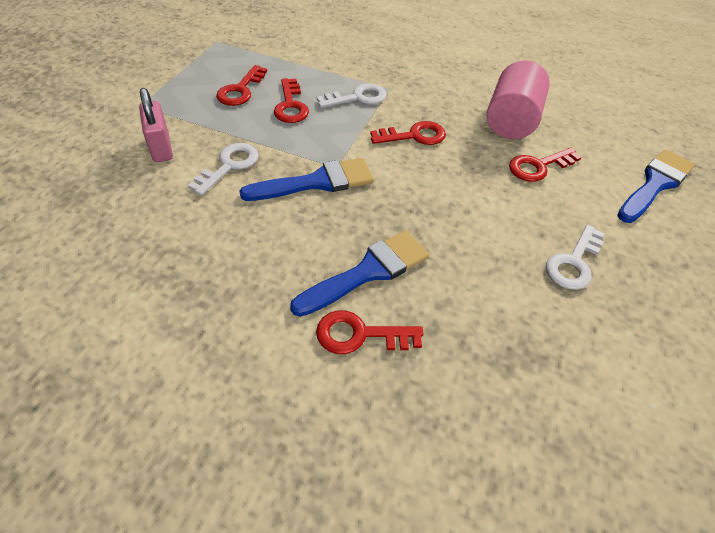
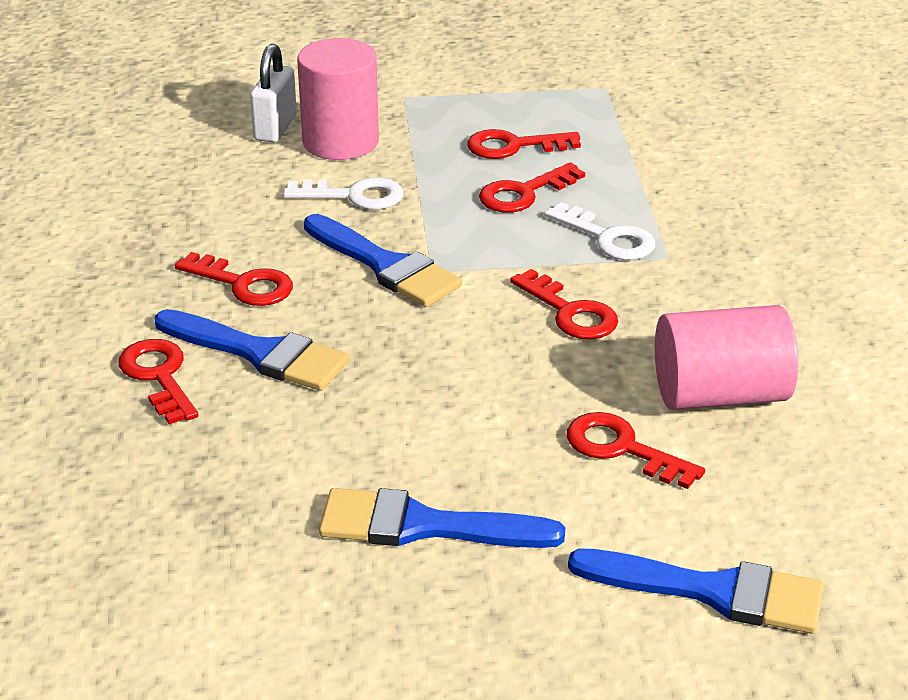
camera: 65 degrees right, 15 degrees down
(110, 168) = (275, 128): none -> white padlock
(161, 148) = (340, 142): pink padlock -> pink cylinder
(283, 252) = (243, 284): none -> red key
(574, 262) = (423, 526): white key -> blue brush

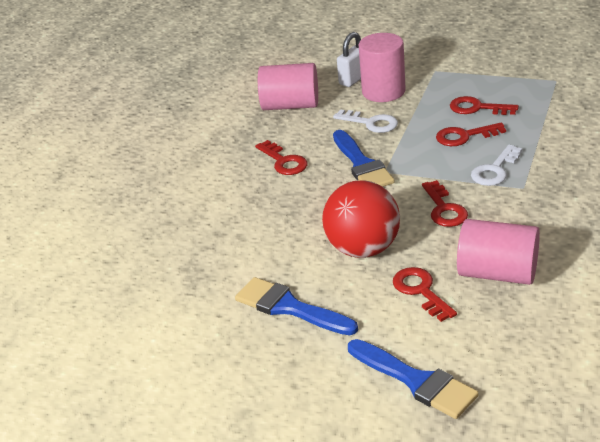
camera: 30 degrees right, 0 degrees up
(159, 377) = (213, 202): red key -> none
(190, 188) = (290, 105): none -> pink cylinder
(260, 353) = (268, 200): blue brush -> none
(483, 402) = (363, 249): none -> red ball
(607, 238) = (495, 170): white key -> white key turned 60 degrees clockwise

